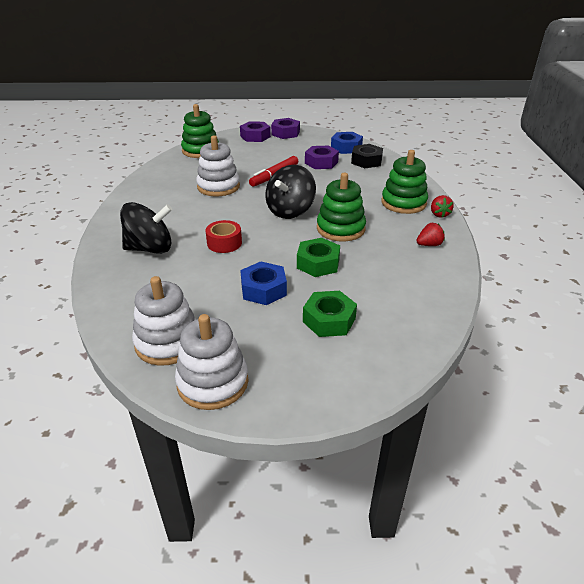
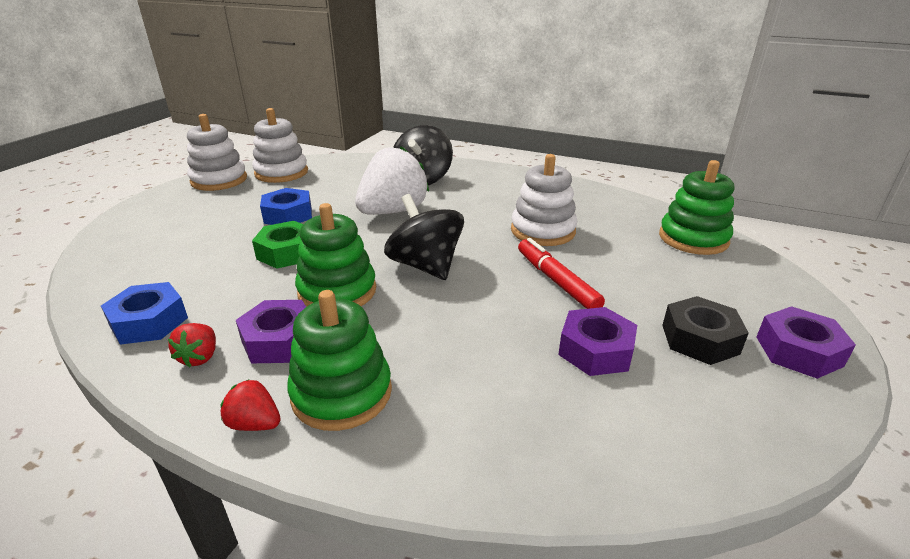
camera: 115 degrees right, 5 degrees down
(224, 243) = (393, 211): red tape -> white strawberry
(255, 136) = (770, 304): purple nut -> purple nut (279, 340)
(329, 320) = (199, 234): green nut -> none
(346, 147) = (682, 425): blue nut -> blue nut (149, 322)
(366, 161) = (576, 427): black nut -> black nut (699, 339)

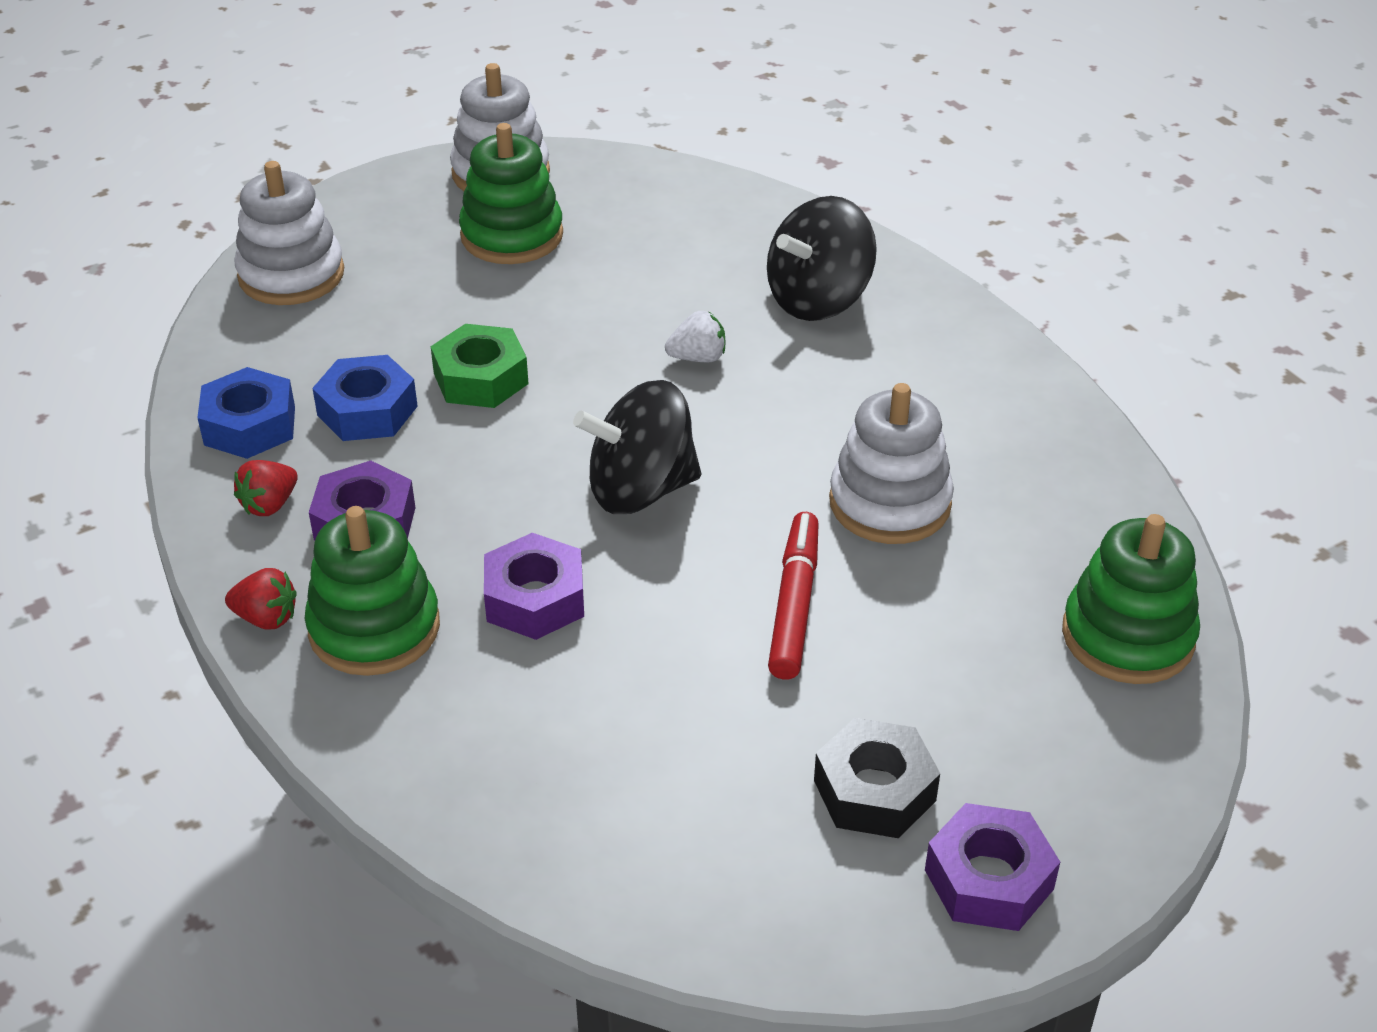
camera: 35 degrees right, 10 degrees up
(255, 424) = (266, 618): red strawberry -> red strawberry turned 135 degrees clockwise
(281, 173) = (606, 190): white stacking toy -> white stacking toy (291, 275)
(288, 215) = (540, 299): blue nut -> blue nut (367, 411)
(337, 291) = (488, 479): green stacking toy -> green stacking toy (512, 235)
(393, 211) = (698, 358): white strawberry -> white strawberry, size x0.44
(426, 266) = (640, 489): black spinning top -> black spinning top turned 105 degrees counterclockwise
(595, 350) = (714, 730): purple nut -> purple nut (535, 599)

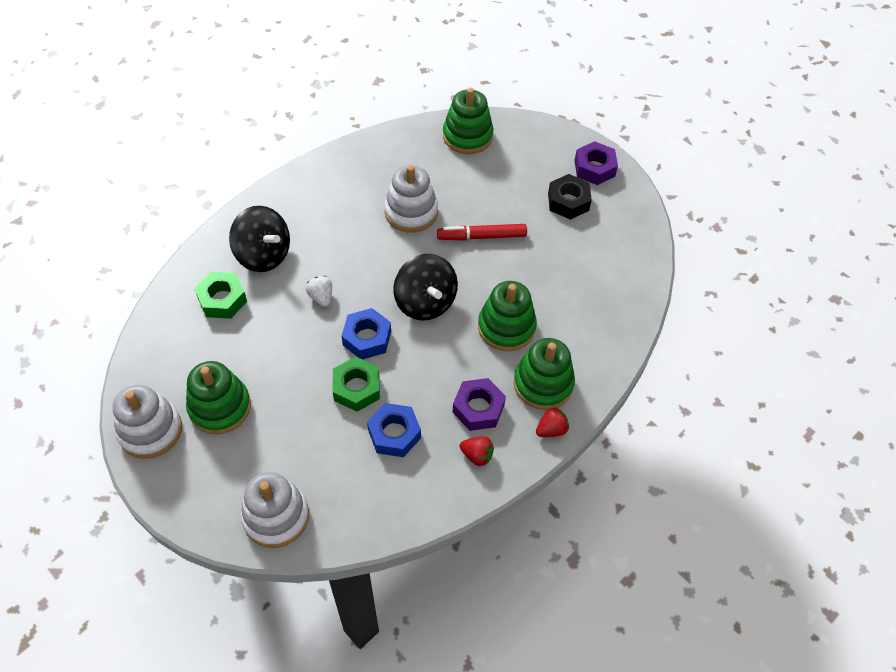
camera: 105 degrees left, 15 degrees up
(250, 425) = (419, 487): blue nut -> blue nut (367, 338)
(266, 618) = (551, 429): red strawberry -> red strawberry turned 60 degrees clockwise
(535, 599) = (506, 327): purple nut -> green stacking toy
(727, 249) = (222, 300): none -> green nut

